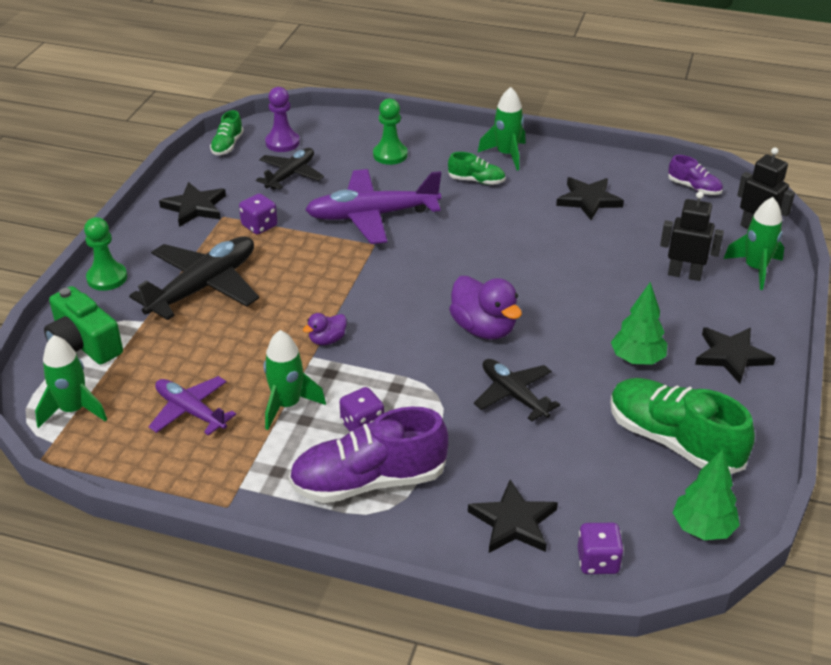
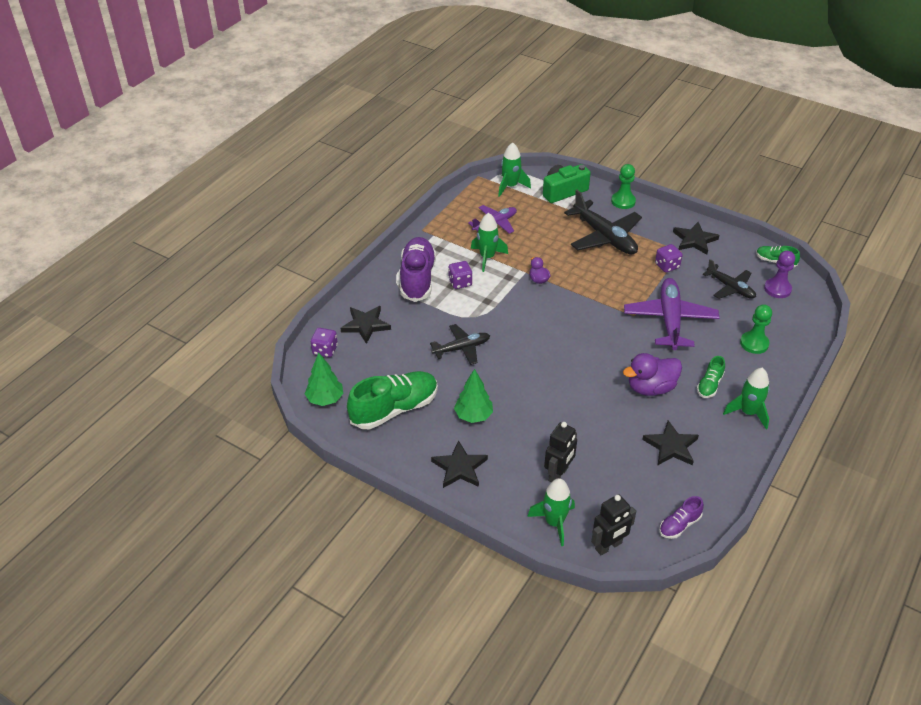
camera: 105 degrees right, 5 degrees up
(483, 328) = (528, 349): purple duck -> purple duck (650, 388)

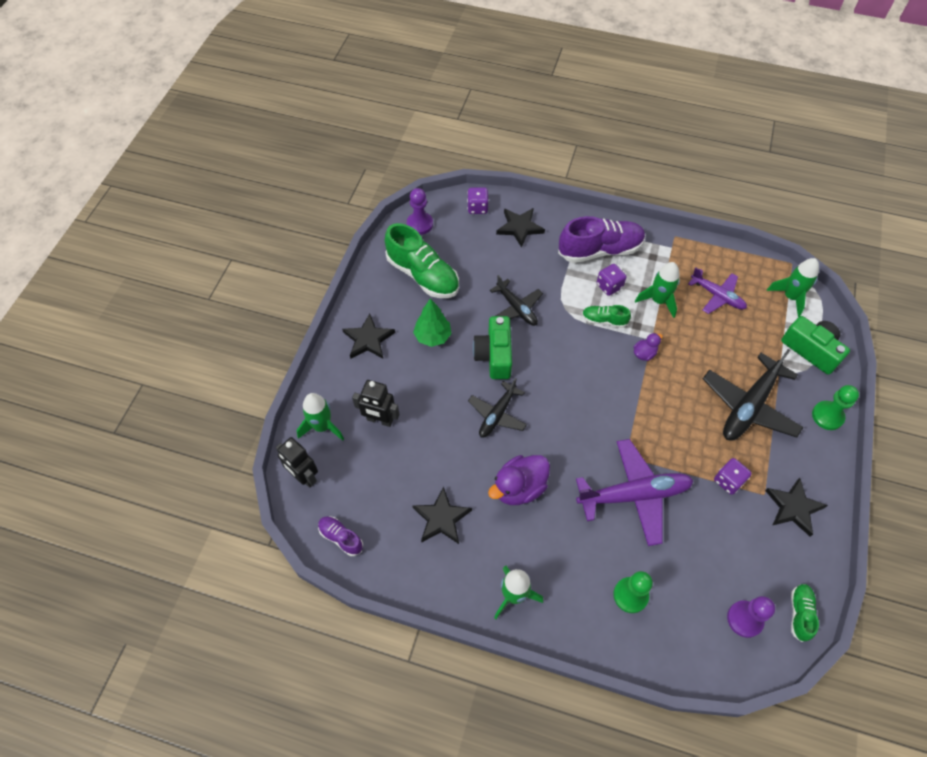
camera: 75 degrees right, 15 degrees up
(325, 399) = (420, 224): green tree -> purple pawn
(510, 375) = (494, 355): none -> green camera
(650, 388) = (519, 488): purple duck -> purple duck turned 90 degrees counterclockwise
(709, 385) = (543, 549): green shoe -> green shoe (604, 320)
(730, 288) = (721, 559): black plane -> black plane (497, 415)

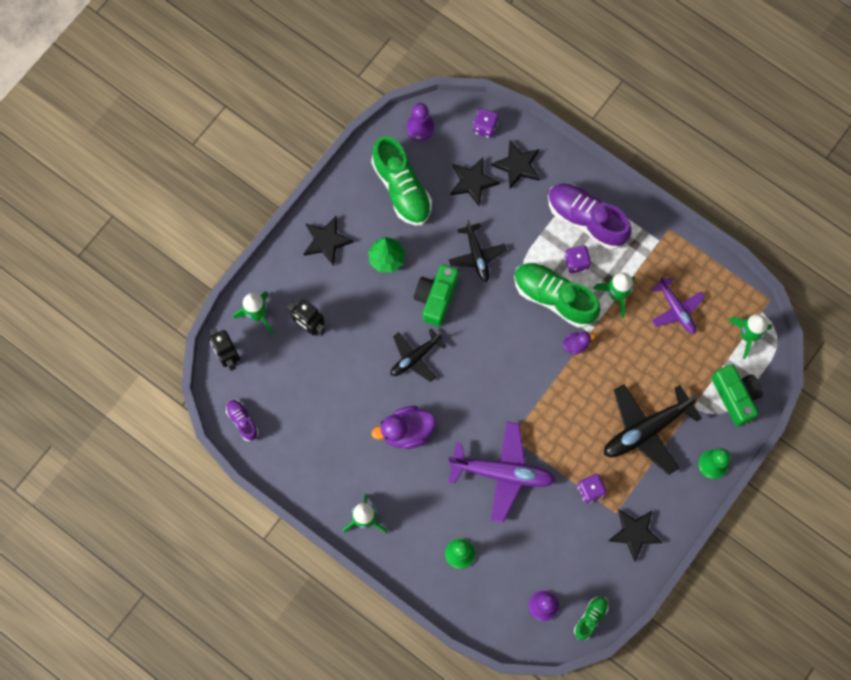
camera: 20 degrees right, 15 degrees up
(441, 518) = (331, 434): black star -> black star (472, 182)
(600, 250) = (586, 219): purple shoe -> purple shoe turned 150 degrees counterclockwise
(604, 320) = (554, 297): green shoe -> green shoe, size x2.02

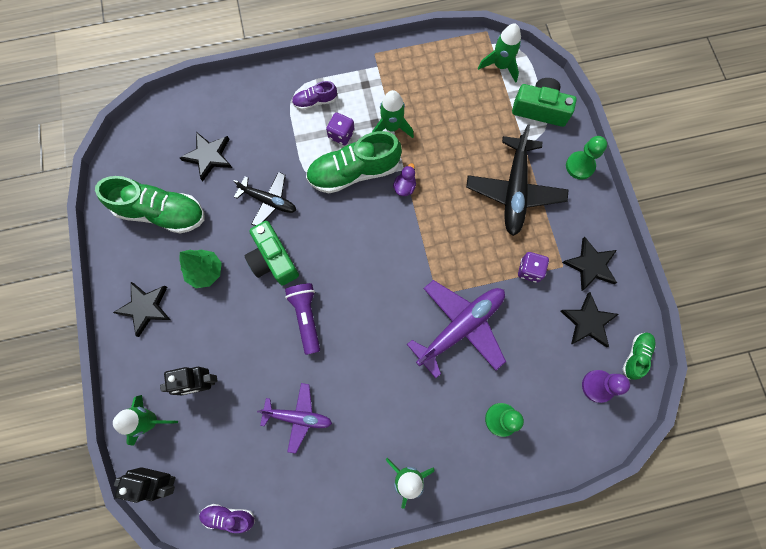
camera: 50 degrees left, 0 degrees up
(406, 431) = (361, 376): purple duck -> none
(415, 357) = (306, 317): black plane -> purple flashlight
(420, 128) = (128, 159): purple pawn -> none
(485, 127) = (176, 113): purple dice -> none
(517, 165) = (228, 114): black star -> black star (588, 322)
(586, 219) = (315, 101): purple shoe -> purple shoe, size x0.50
(590, 618) = (636, 356): green shoe -> green shoe turned 45 degrees clockwise
(676, 309) = (439, 96): purple plane -> purple plane (298, 417)

